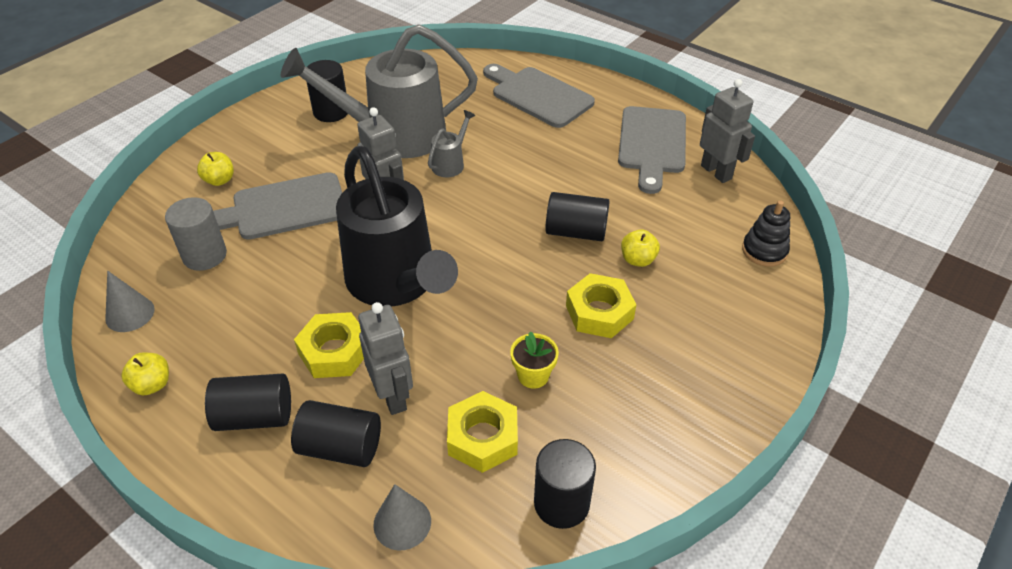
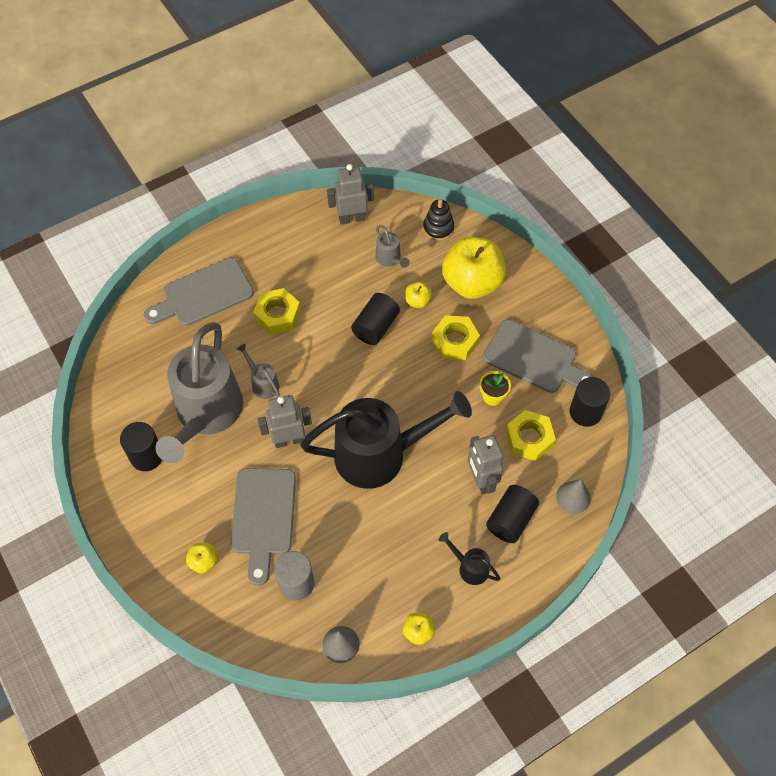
camera: 70 degrees left, 15 degrees up
(255, 416) = (469, 567): black cylinder -> black watering can
(334, 351) = (430, 508): yellow nut -> yellow nut (277, 315)
(393, 396) = (481, 480): grey robot -> grey robot turned 105 degrees counterclockwise
(652, 144) = (303, 243): grey cutting board -> grey cutting board (534, 358)
(682, 219) = (390, 259): none -> grey watering can
(703, 307) = (472, 283): none -> yellow apple

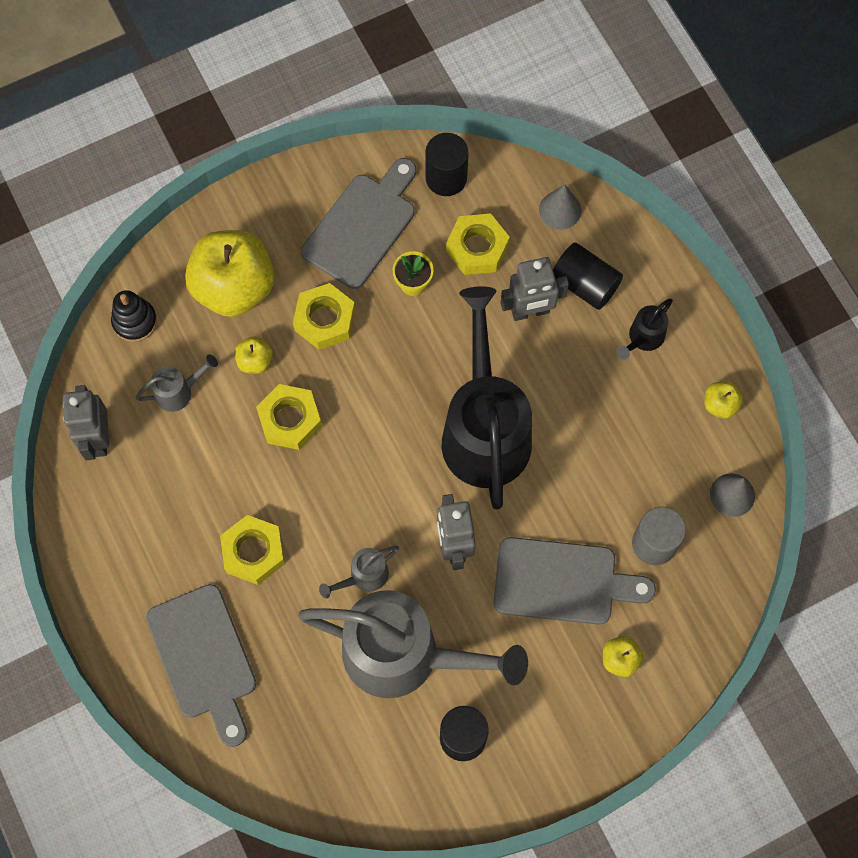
camera: 85 degrees left, 10 degrees up
(375, 327) = (290, 420): black cylinder -> yellow nut

